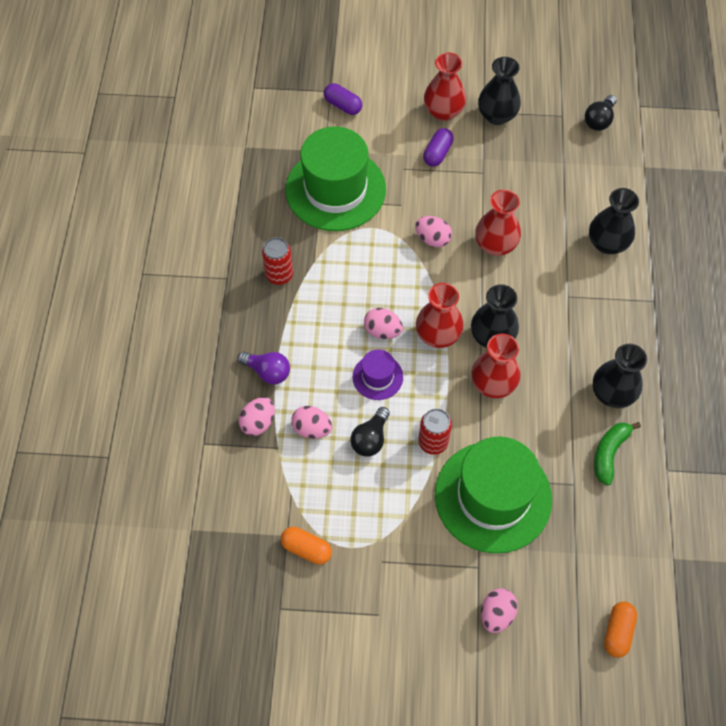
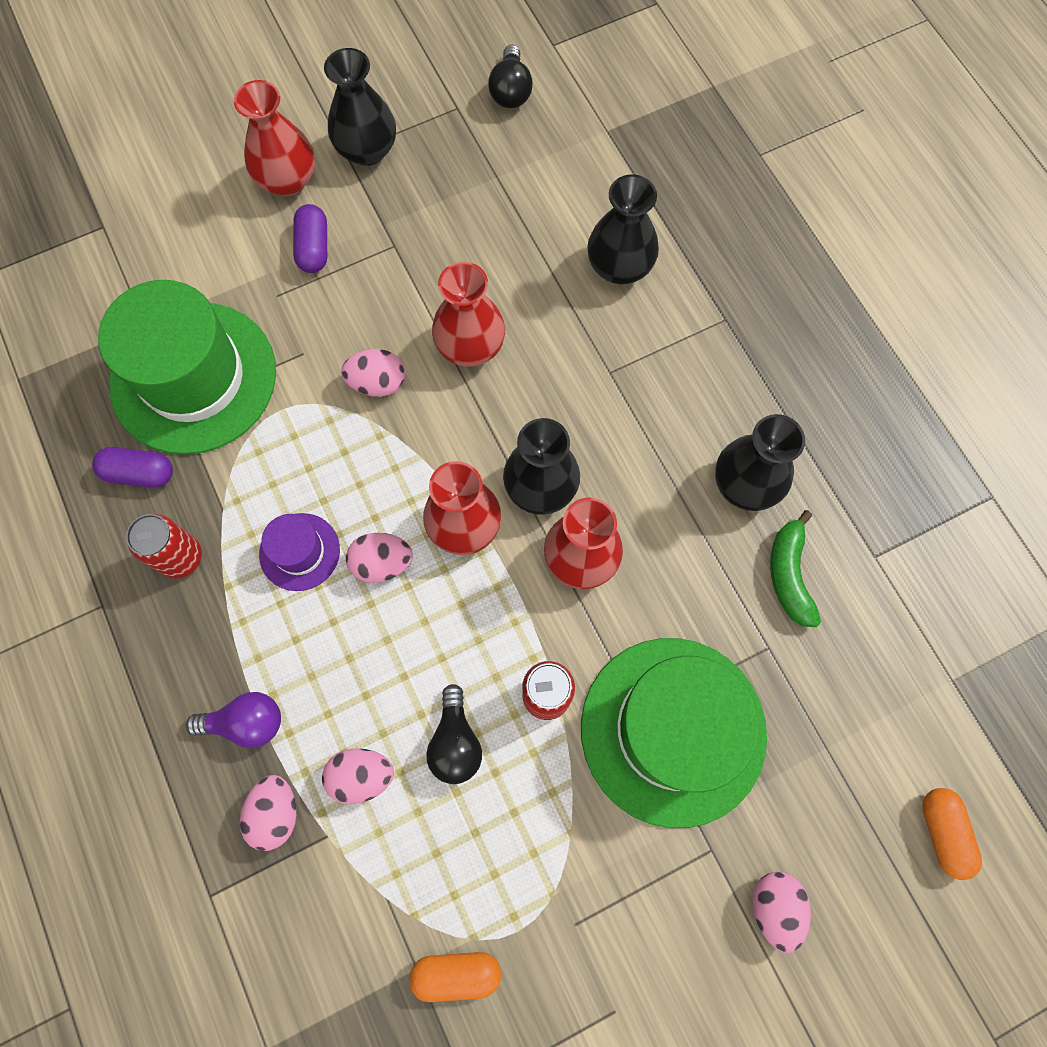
camera: 30 degrees left, 10 degrees up
(343, 105) = (134, 240): purple capsule -> purple capsule (140, 473)
(377, 377) = (414, 639): purple hat -> purple hat (299, 552)

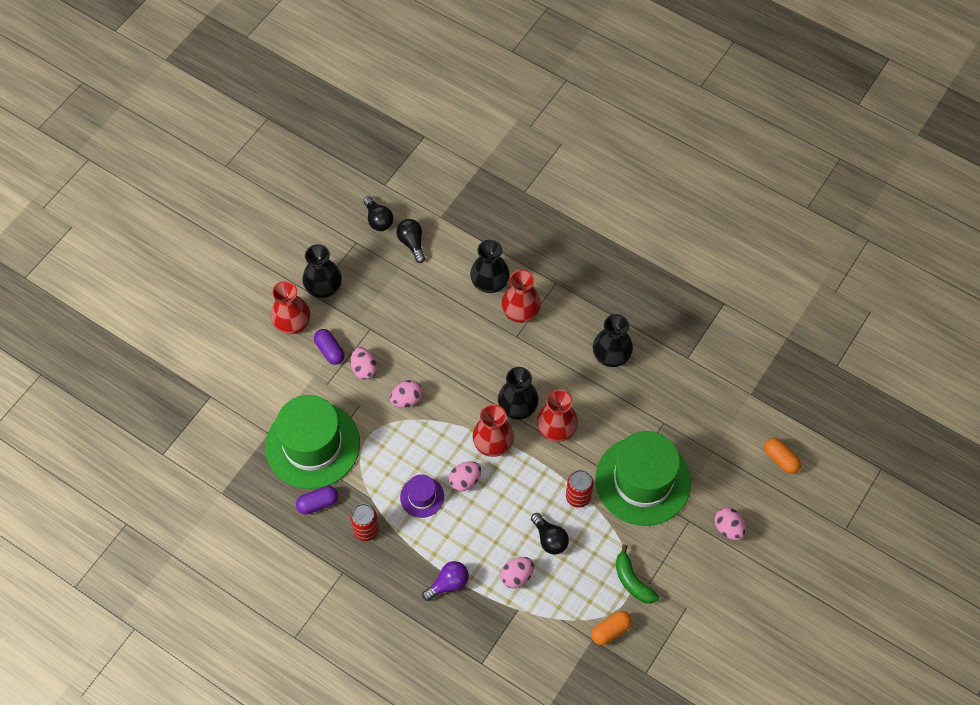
camera: 30 degrees left, 10 degrees down
(276, 813) = (488, 613): pink egg -> pink egg (364, 369)
(470, 346) = (441, 359): red vase -> red vase (520, 312)
(538, 149) = (412, 243): none -> black light bulb
(789, 575) = (654, 386): green banana -> green banana (632, 581)

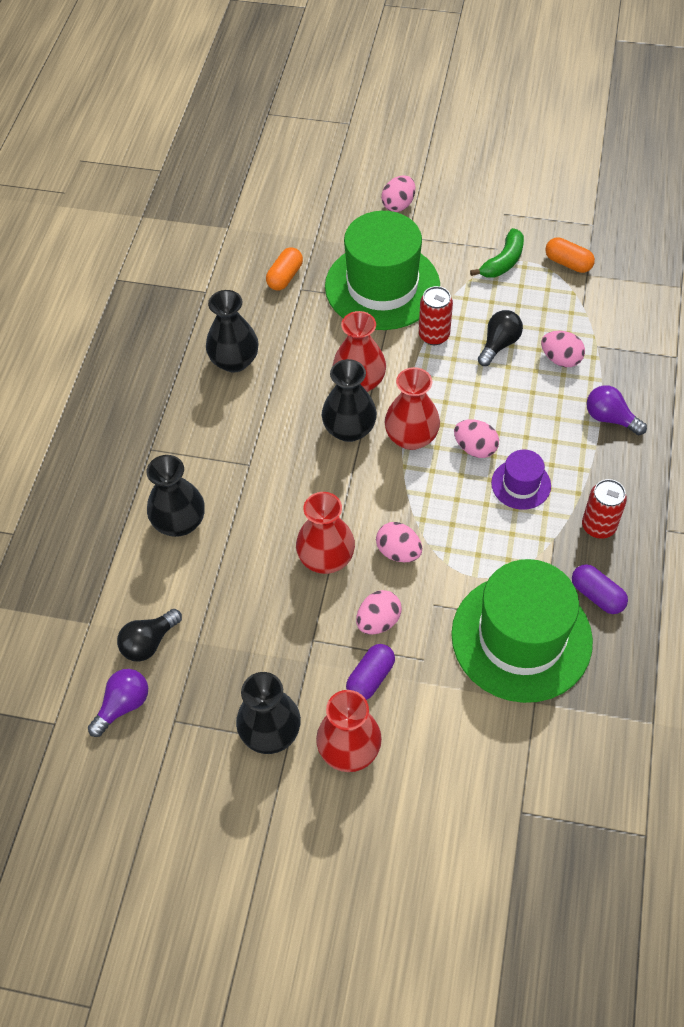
camera: 110 degrees left, 5 degrees down
(378, 220) = (123, 705): black light bulb -> purple light bulb
(520, 312) = (211, 472): red vase -> red vase (326, 558)
(780, 459) = (296, 186): orange capsule -> orange capsule (285, 277)

